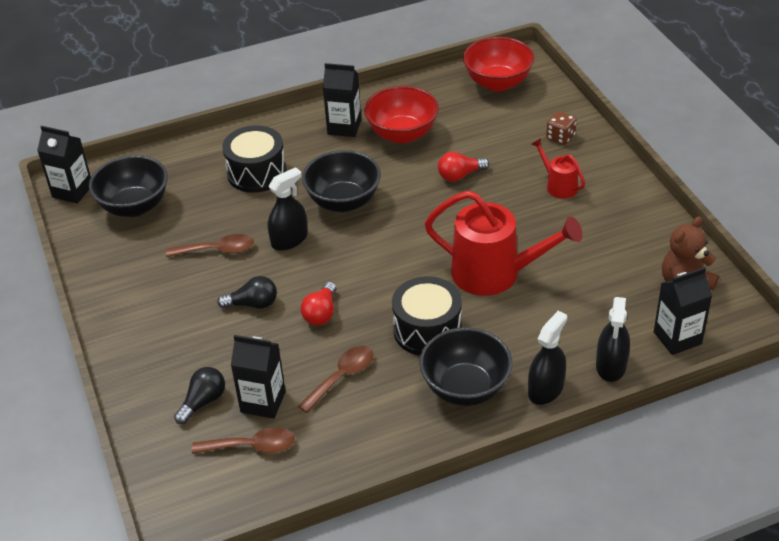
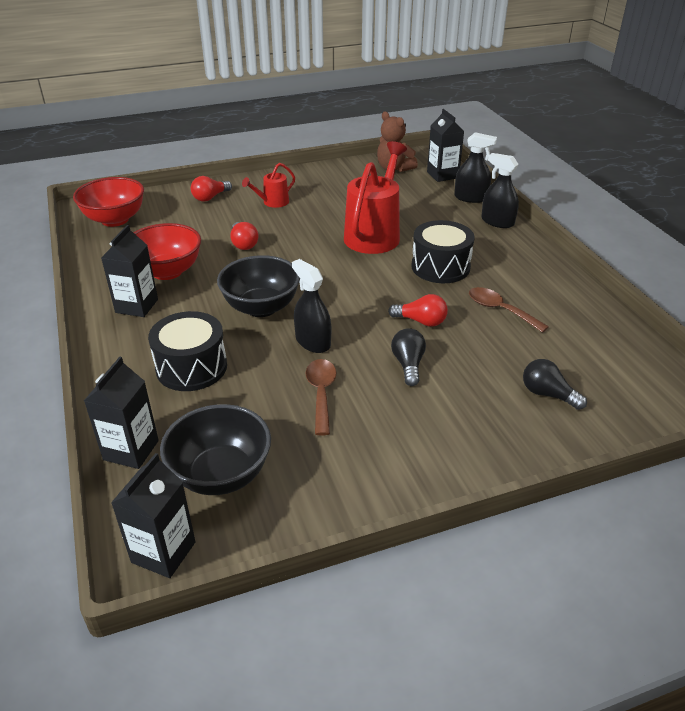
camera: 90 degrees left, 5 degrees down
(252, 447) = (594, 360): brown spoon -> none
(263, 402) = (539, 355): black carton -> black carton (131, 450)
(465, 388) = (502, 253): black bowl -> none
(560, 137) = (210, 197): brown dice -> red light bulb

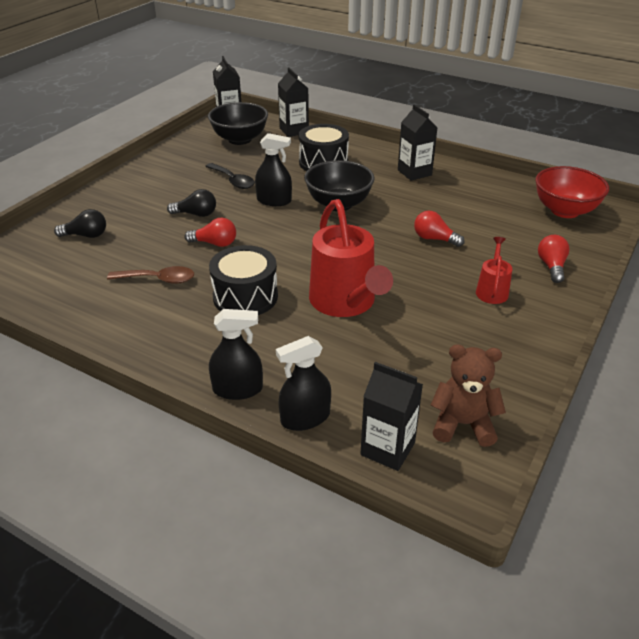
camera: 140 degrees right, 0 degrees up
(167, 271) = (442, 196): red bowl -> none
(321, 394) = (233, 181): brown spoon -> black spoon
(408, 364) = (196, 214): black light bulb -> black light bulb turned 45 degrees counterclockwise
(421, 321) = (215, 243): red light bulb -> red light bulb turned 150 degrees counterclockwise

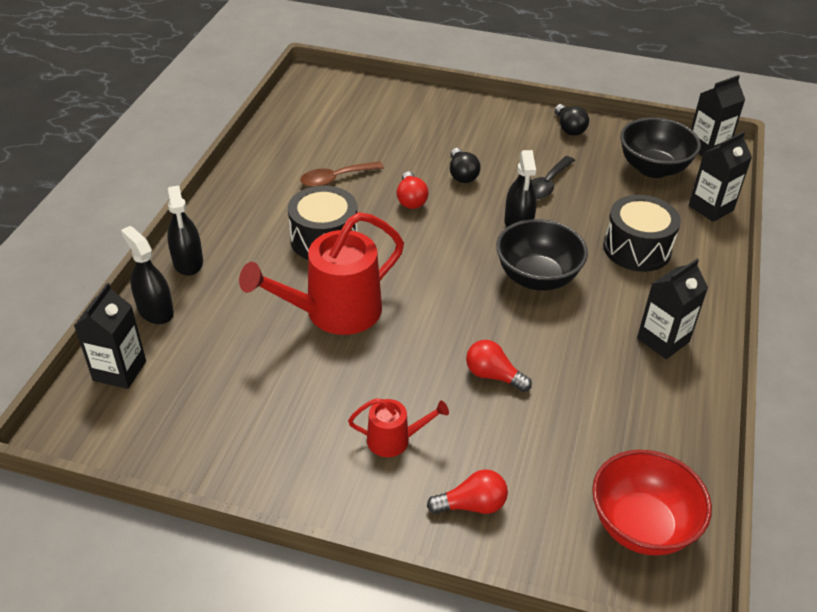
camera: 75 degrees right, 5 degrees up
(86, 235) = (393, 118): black light bulb -> black light bulb (569, 128)
(158, 279) = (336, 179): brown spoon -> brown spoon turned 75 degrees clockwise
(434, 239) = (493, 375): red light bulb -> red light bulb turned 75 degrees counterclockwise
(463, 424) = (155, 424): brown teddy bear -> none

